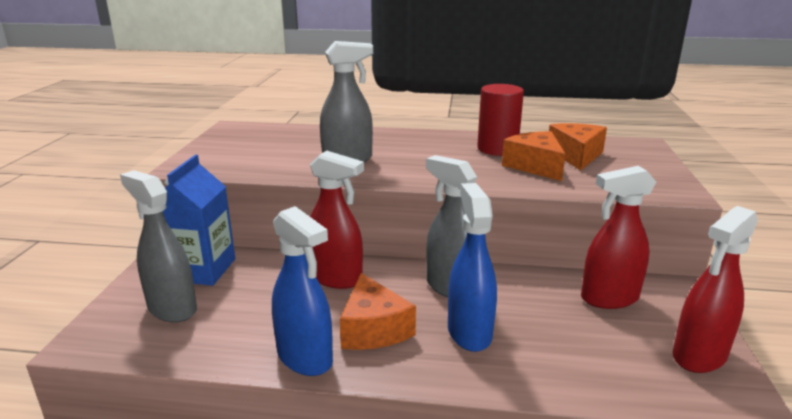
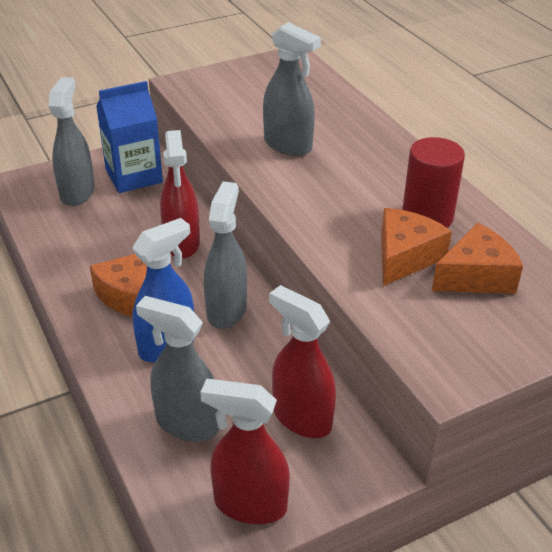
camera: 55 degrees right, 15 degrees up
(305, 358) = (70, 278): blue spray bottle -> none
(582, 356) = (187, 423): none -> grey spray bottle

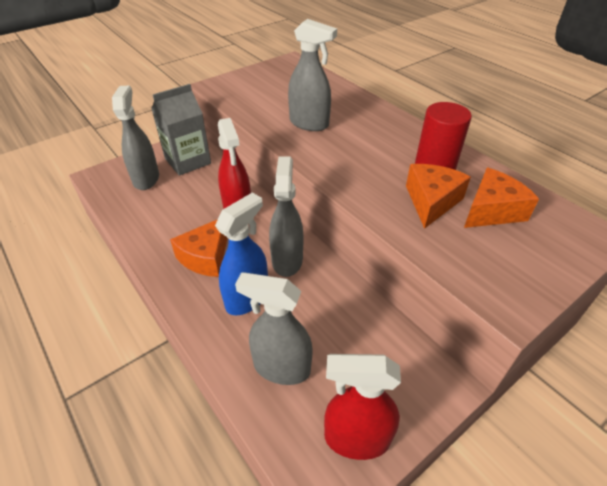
camera: 10 degrees left, 5 degrees up
(134, 176) = (188, 161): blue carton -> grey carton
(301, 418) = (374, 346): red spray bottle -> none

